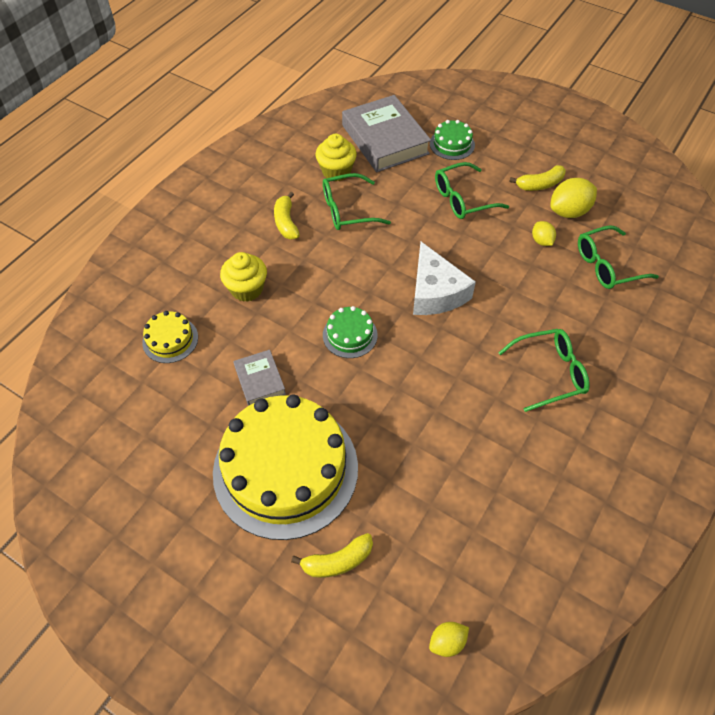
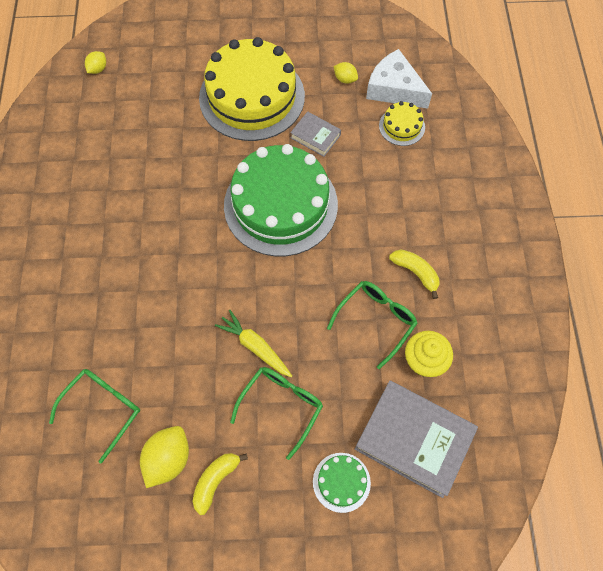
camera: 145 degrees right, 10 degrees up
(247, 289) = (388, 194): yellow cupcake -> none
(337, 561) = (183, 70): yellow banana -> none
(350, 335) = (280, 205): green cake -> green cake, size x2.34
(435, 292) = (241, 282): white cheese -> white cheese (394, 89)
(456, 242) = (255, 347): none -> yellow carrot
(541, 241) = (178, 400): yellow lemon -> yellow lemon (345, 79)
(550, 373) = (110, 265): green glasses -> none

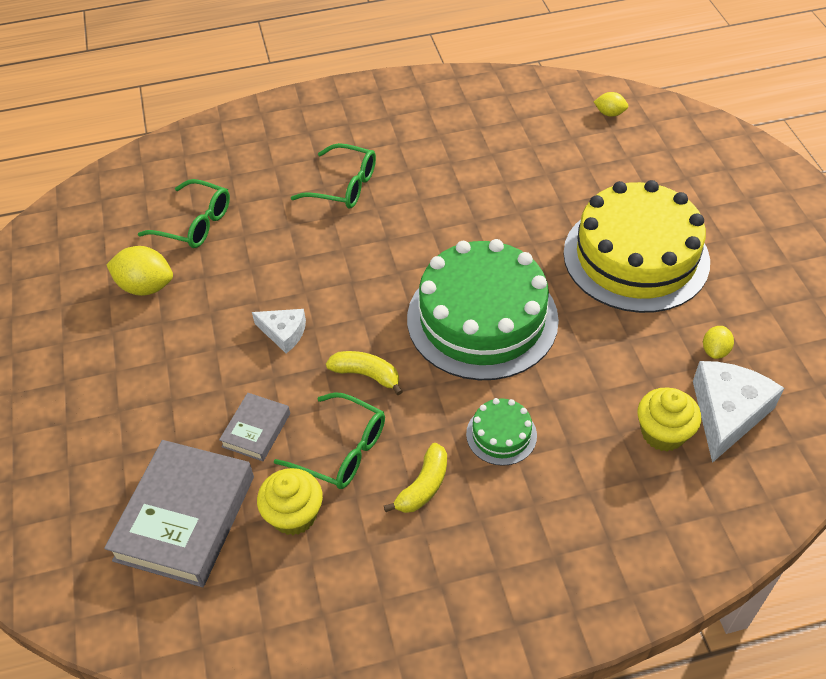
camera: 80 degrees right, 15 degrees down
(215, 481) = (124, 331): yellow banana -> yellow banana (366, 375)
(255, 347) = (284, 333): yellow carrot -> white cheese
(281, 406) = (214, 372): green glasses -> green glasses (344, 186)
(315, 136) = (601, 335): grey book -> grey book (256, 430)
(341, 482) = (128, 448): green cake -> green cake (501, 434)
(402, 126) = (663, 433): yellow cake -> yellow cupcake

